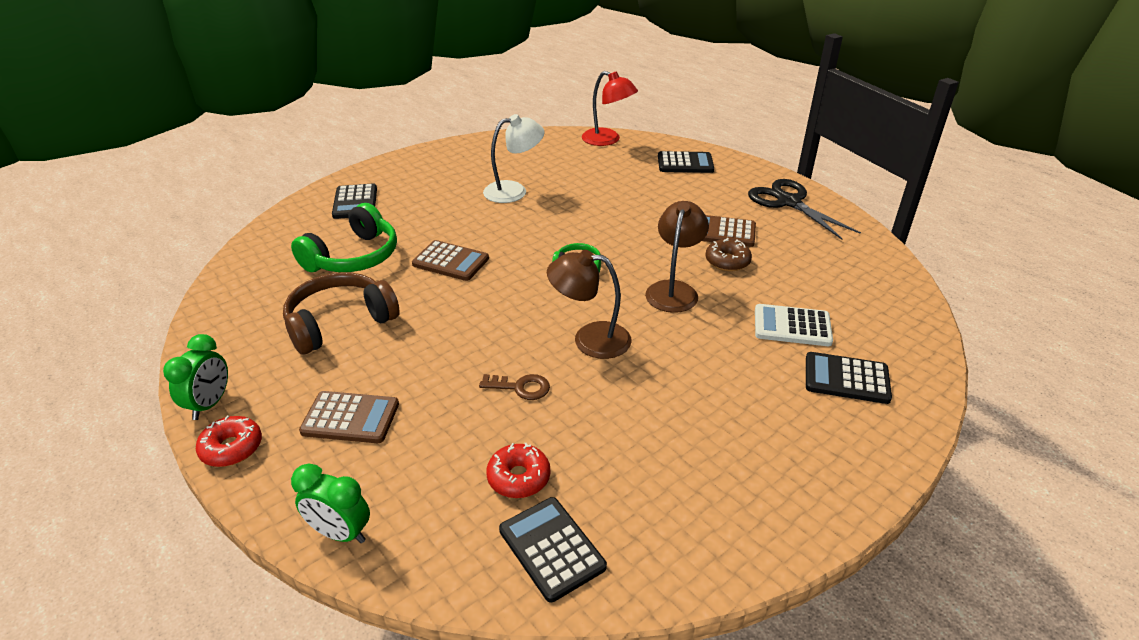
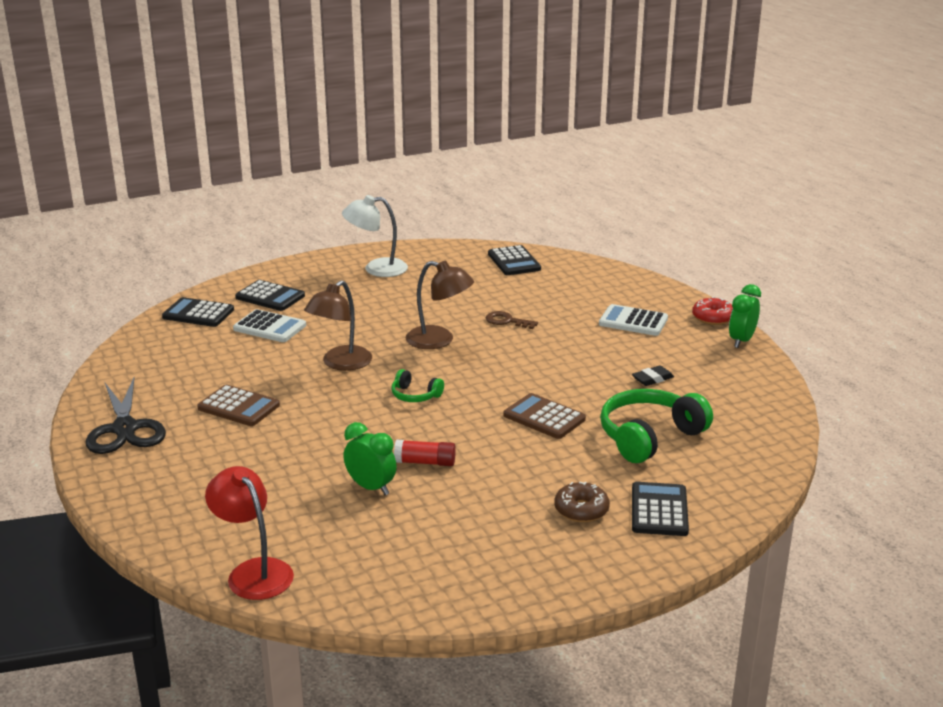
camera: 165 degrees left, 10 degrees down
(340, 323) = (652, 379): brown headphones -> black eraser
(340, 533) = (631, 279): green clock -> green clock (371, 487)
(350, 418) = (633, 321): brown calculator -> white calculator
(514, 191) = (443, 496): white lamp -> white lamp (376, 269)
(518, 477) = (523, 285): red donut -> none
(538, 210) = (425, 462): none -> red glue stick
(685, 163) = (182, 505): black calculator -> black calculator (198, 313)
(727, 261) = (267, 379): brown donut -> brown donut (581, 510)

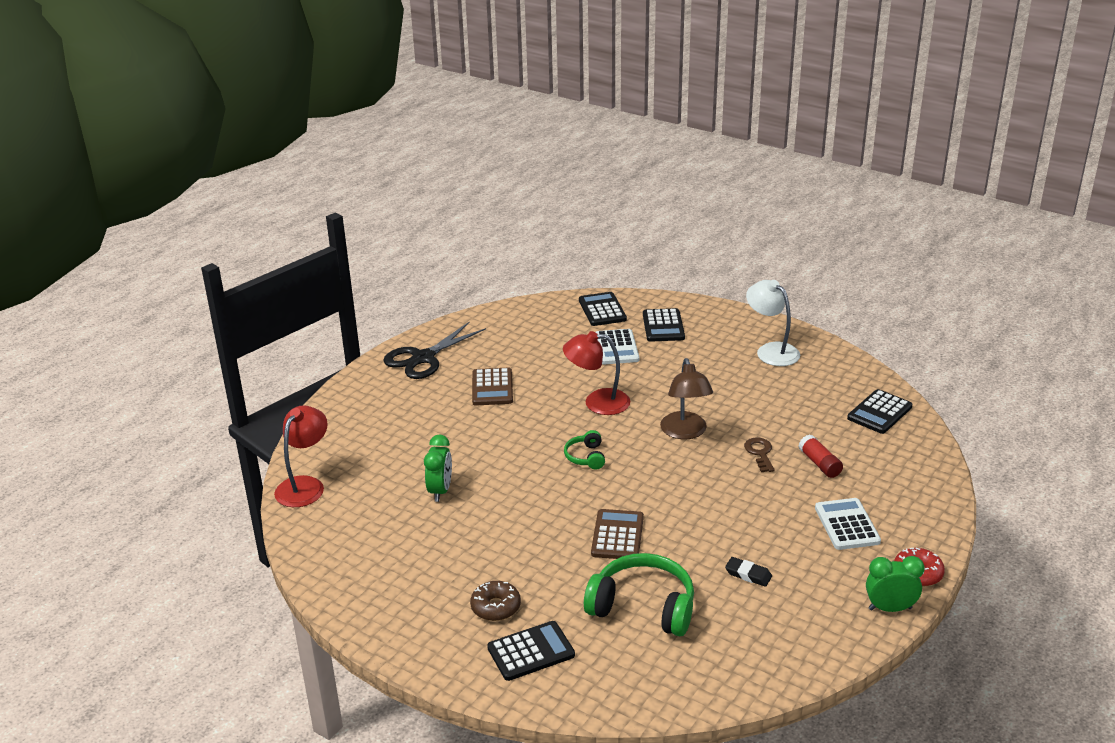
camera: 60 degrees right, 5 degrees up
(340, 363) = (597, 402): brown lamp -> red lamp
(425, 462) = (495, 502): red glue stick -> red glue stick (819, 464)

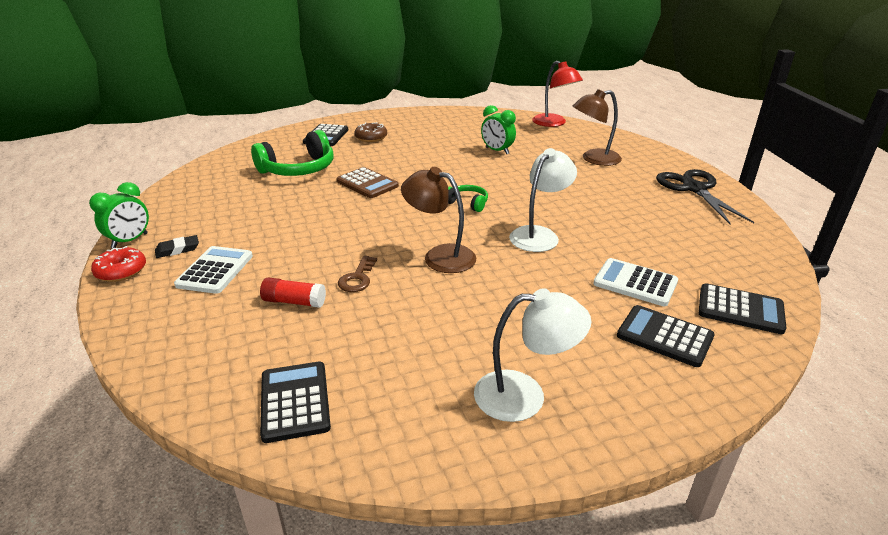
camera: 125 degrees right, 0 degrees up
(402, 424) = (594, 159): none -> brown lamp
(492, 388) = (614, 200): brown calculator -> none
(597, 402) = (539, 235): red lamp -> white lamp
(748, 574) = (256, 208): black eraser -> black eraser (177, 249)
(760, 453) = (357, 278): brown key -> brown key turned 75 degrees clockwise
(847, 525) = (215, 270): white calculator -> white calculator turned 105 degrees counterclockwise

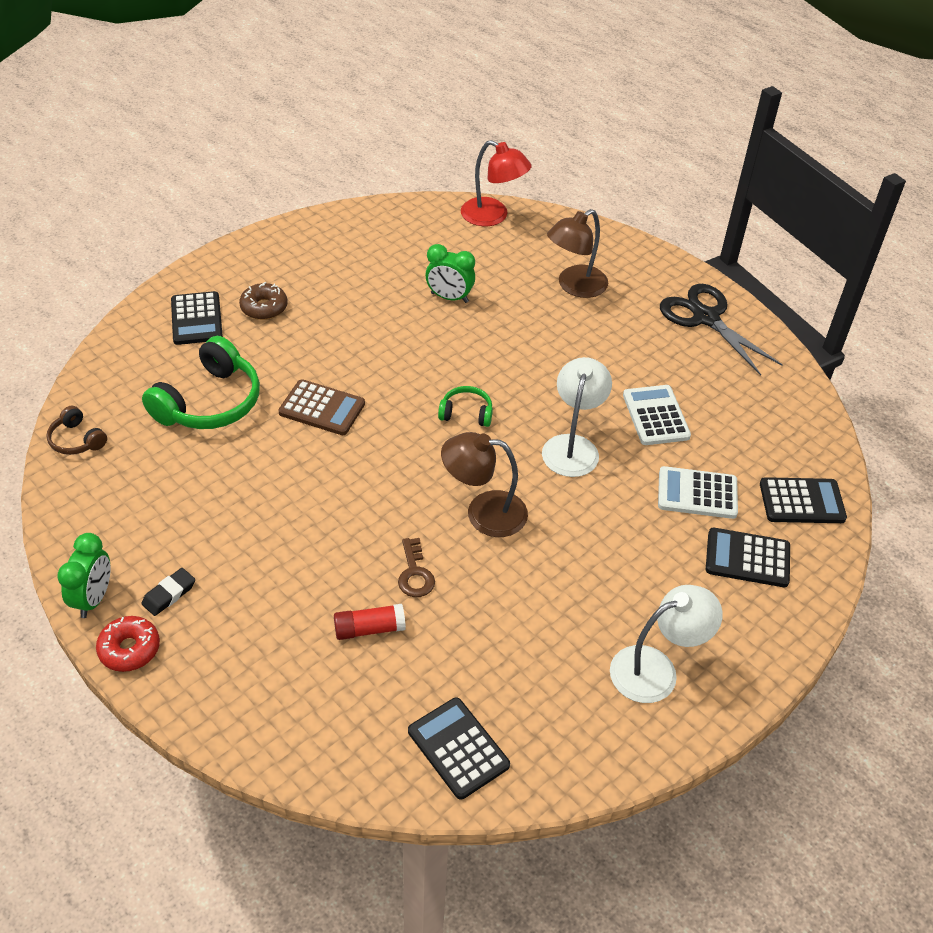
camera: 25 degrees left, 15 degrees up
(204, 171) = (77, 440): none -> brown headphones
(215, 270) = (244, 612): white calculator -> white calculator (655, 416)

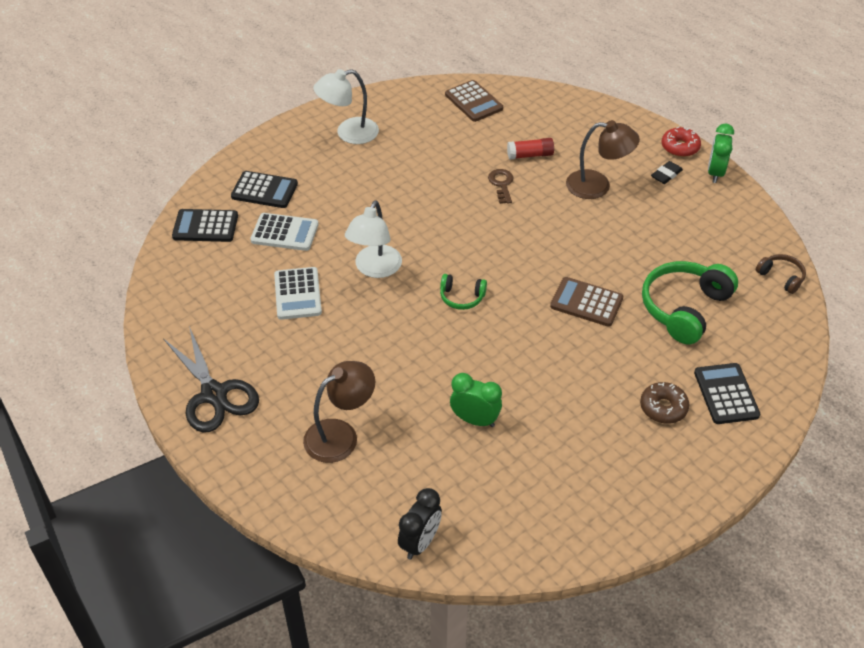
camera: 175 degrees left, 0 degrees up
(458, 748) = (473, 102): black calculator -> brown calculator
(483, 512) = (451, 221): brown lamp -> brown lamp (597, 186)
(493, 216) = (420, 542): red lamp -> black clock

